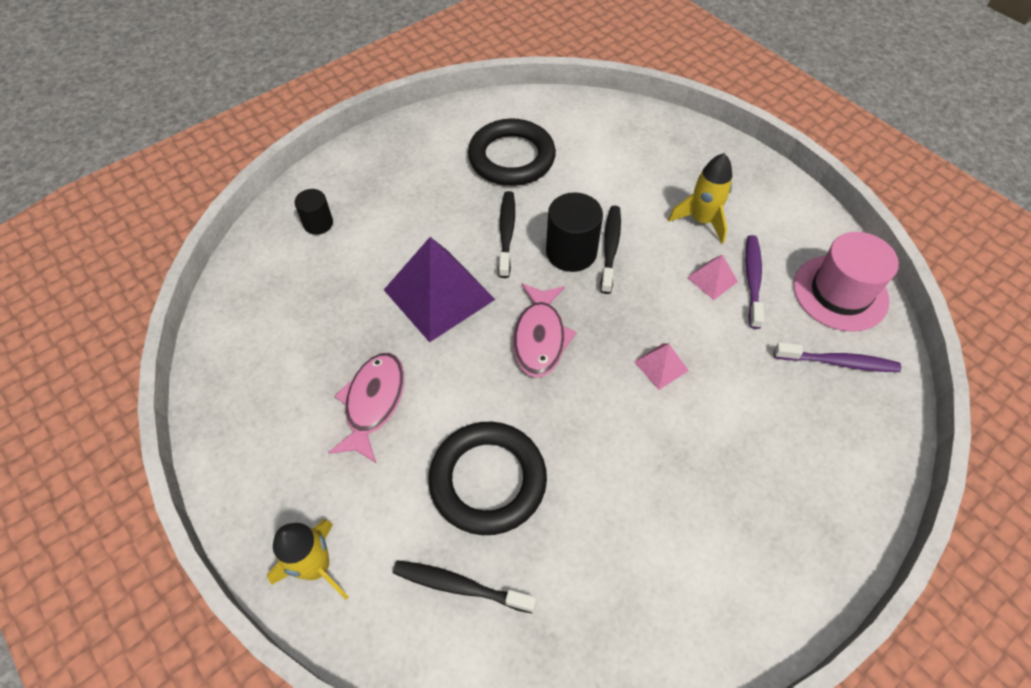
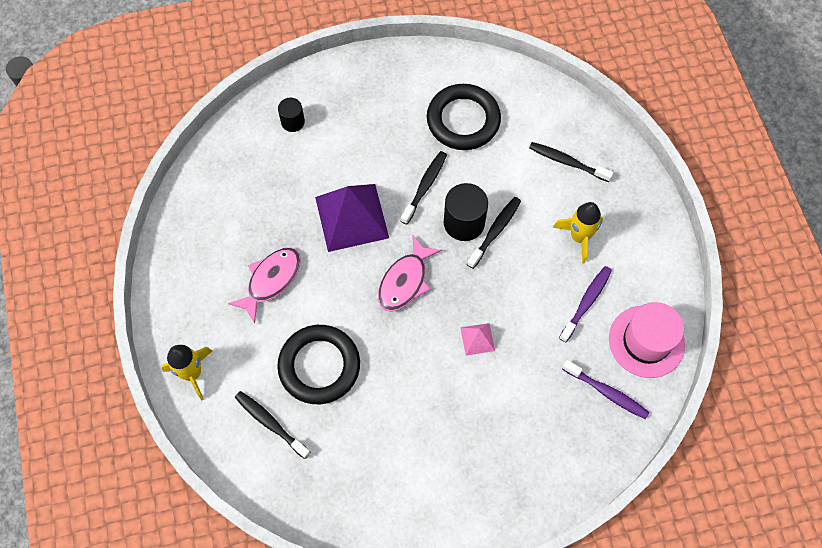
camera: 25 degrees right, 10 degrees up
(643, 158) = (567, 162): none -> black toothbrush
(712, 279) = (556, 289): pink pyramid -> none

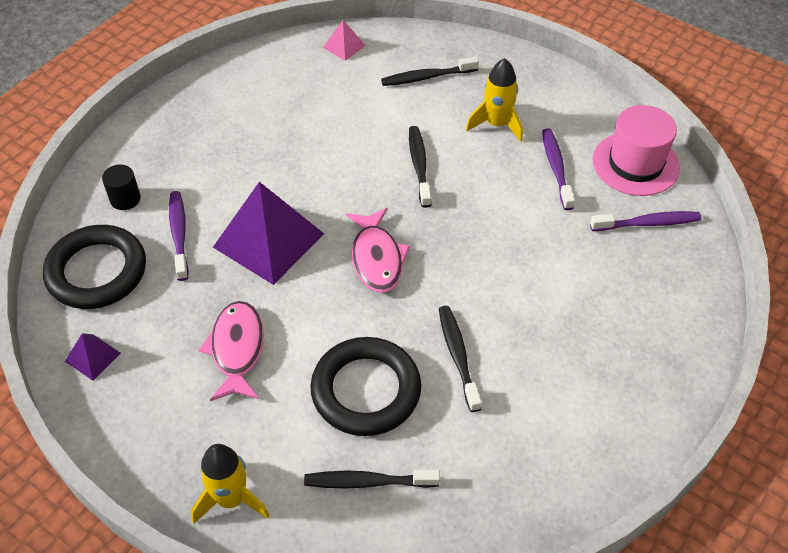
camera: 40 degrees left, 15 degrees down
(191, 223) = (93, 357): none -> purple pyramid
(303, 172) = (179, 234): none -> purple toothbrush
(425, 186) = (316, 171): black toothbrush -> black toothbrush (458, 356)
(463, 120) = (300, 100): black ring -> black ring (97, 271)
(464, 222) = (383, 177): black cylinder -> none
(477, 339) = (494, 259): pink pyramid -> pink pyramid (344, 46)

